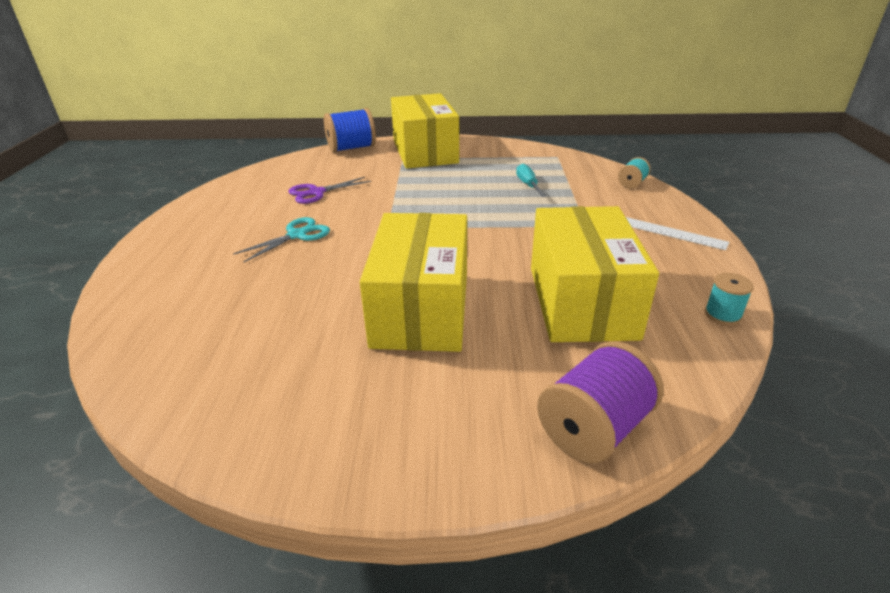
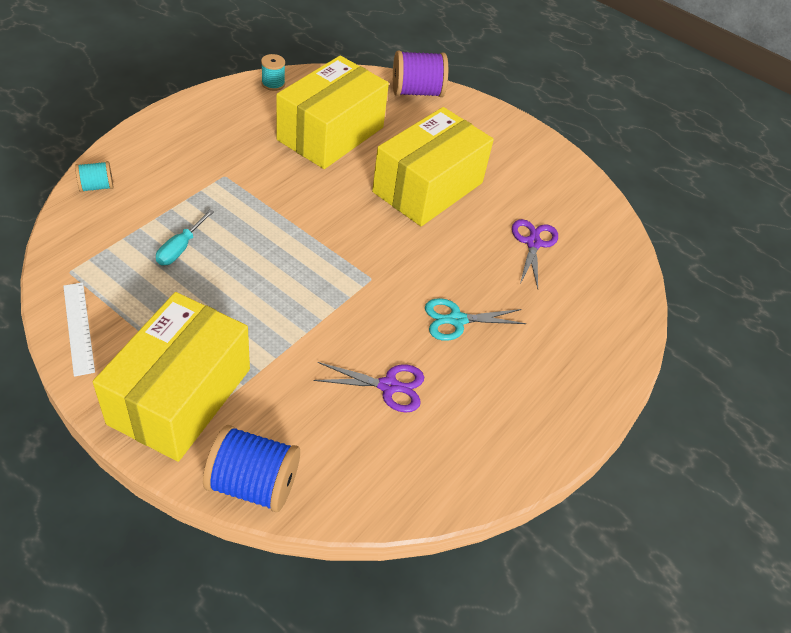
camera: 150 degrees left, 15 degrees up
(261, 319) = (533, 243): none -> purple scissors
(672, 233) = (183, 131): white ruler -> white ruler (79, 327)

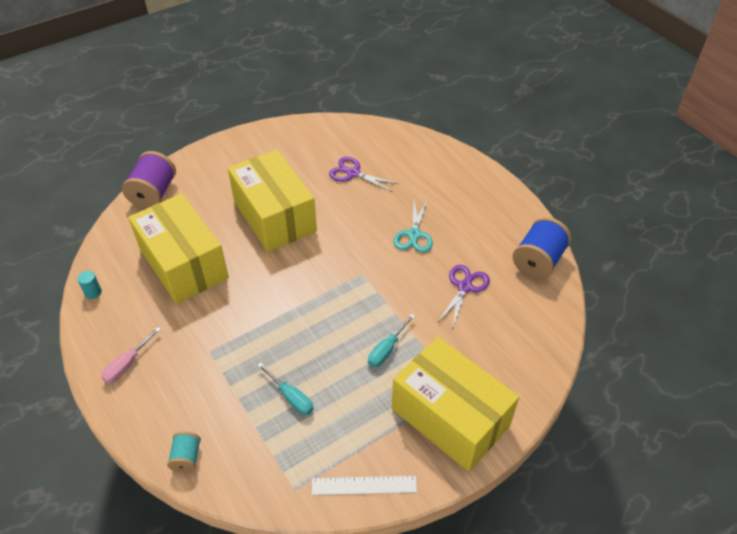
camera: 65 degrees left, 0 degrees up
(194, 125) = (127, 364): none -> pink screwdriver
(253, 483) = (533, 381): blue spool -> blue spool (538, 261)
(264, 319) = (386, 349): none -> turquoise screwdriver
(273, 84) = (93, 292): turquoise spool -> turquoise cylinder

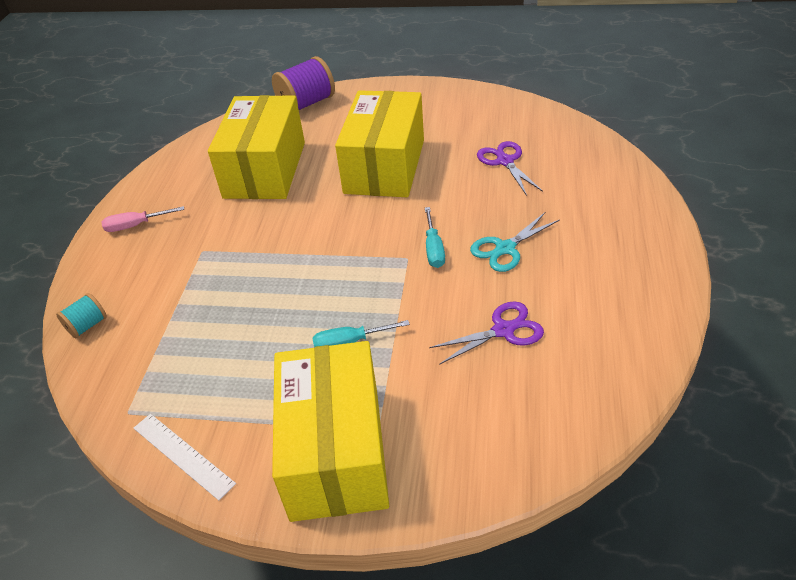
camera: 45 degrees right, 5 degrees down
(93, 292) = (177, 158): turquoise cylinder -> none
(291, 397) = (218, 330): turquoise screwdriver -> turquoise screwdriver (434, 249)
(538, 261) = (629, 353): blue spool -> none

